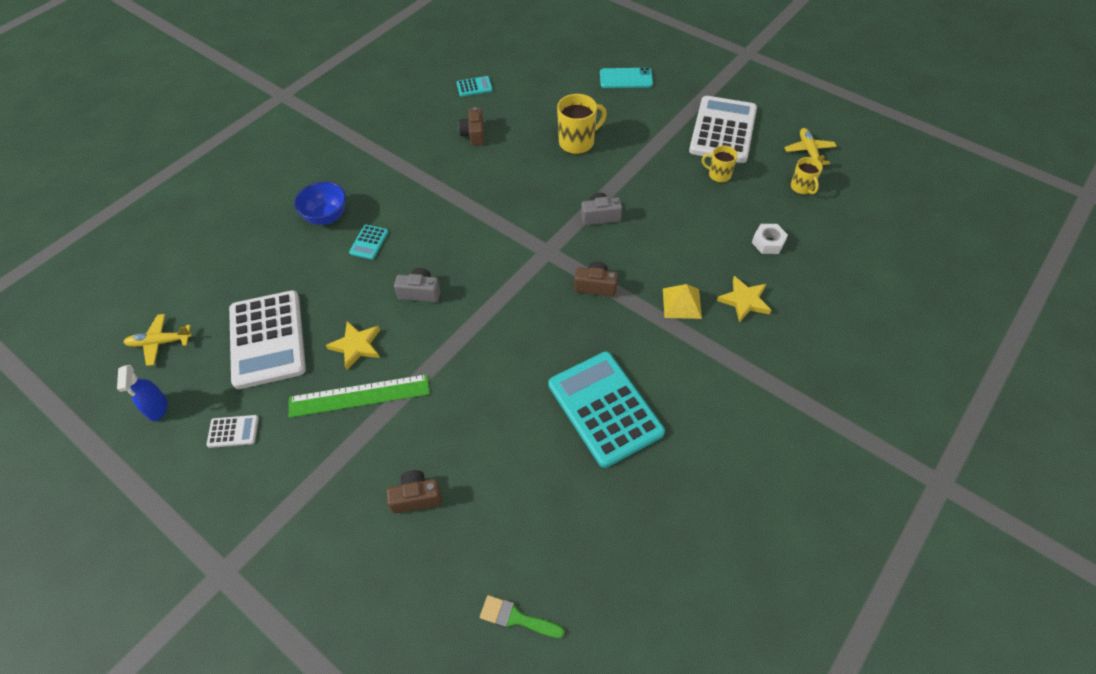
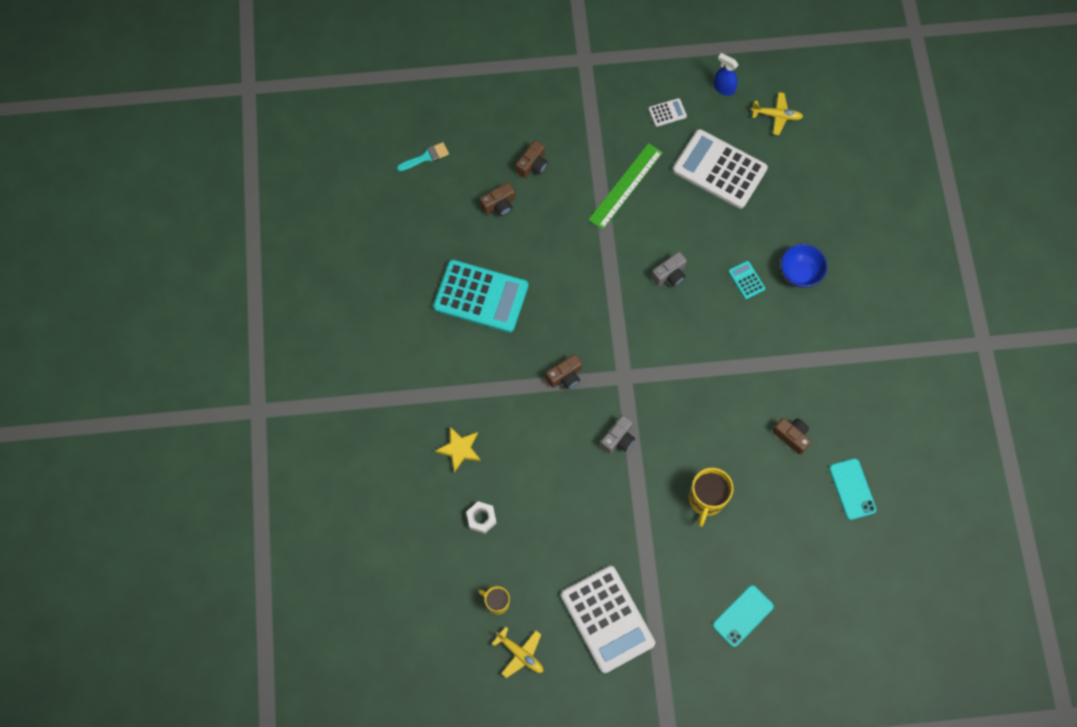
camera: 135 degrees right, 15 degrees up
(160, 342) = (776, 116): yellow plane -> yellow plane turned 60 degrees clockwise
(233, 431) = (667, 113): white calculator -> white calculator turned 150 degrees counterclockwise
(356, 346) = (664, 210): yellow star -> none
(474, 87) = (852, 489): turquoise calculator -> turquoise phone
(495, 484) = (499, 205): none -> brown camera
(516, 618) = (426, 157): green brush -> turquoise brush
(682, 303) = (498, 411): yellow pyramid -> none
(718, 175) = (569, 560): yellow mug -> none

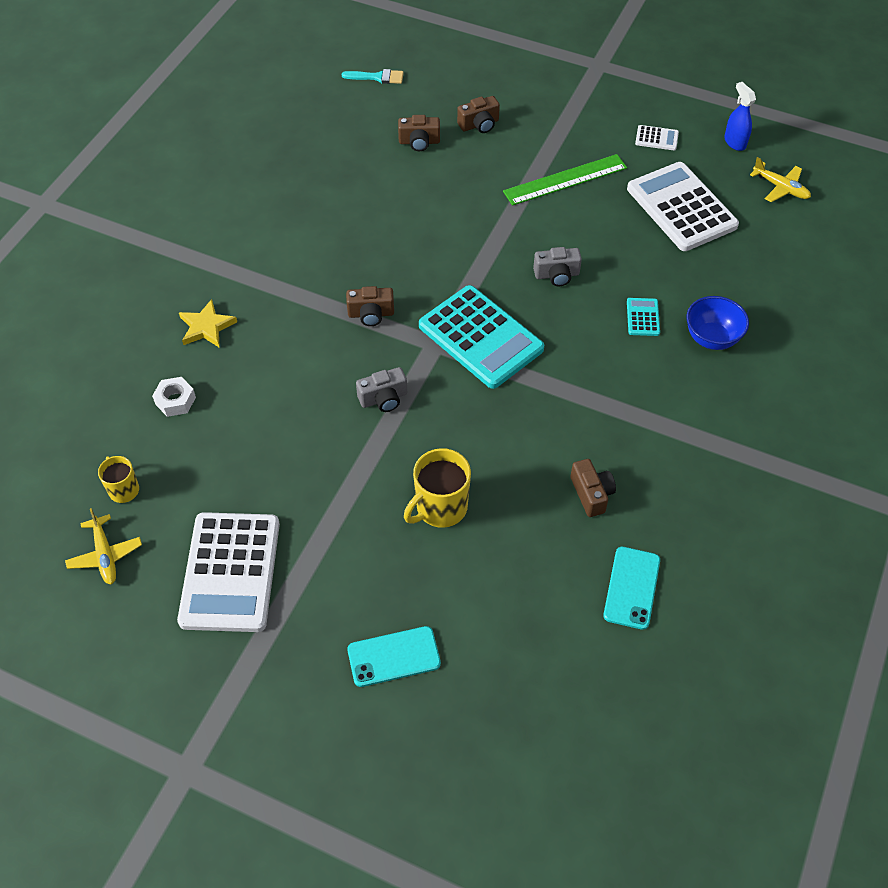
camera: 30 degrees right, 15 degrees down
(481, 296) = (339, 207): turquoise calculator -> turquoise calculator (480, 337)

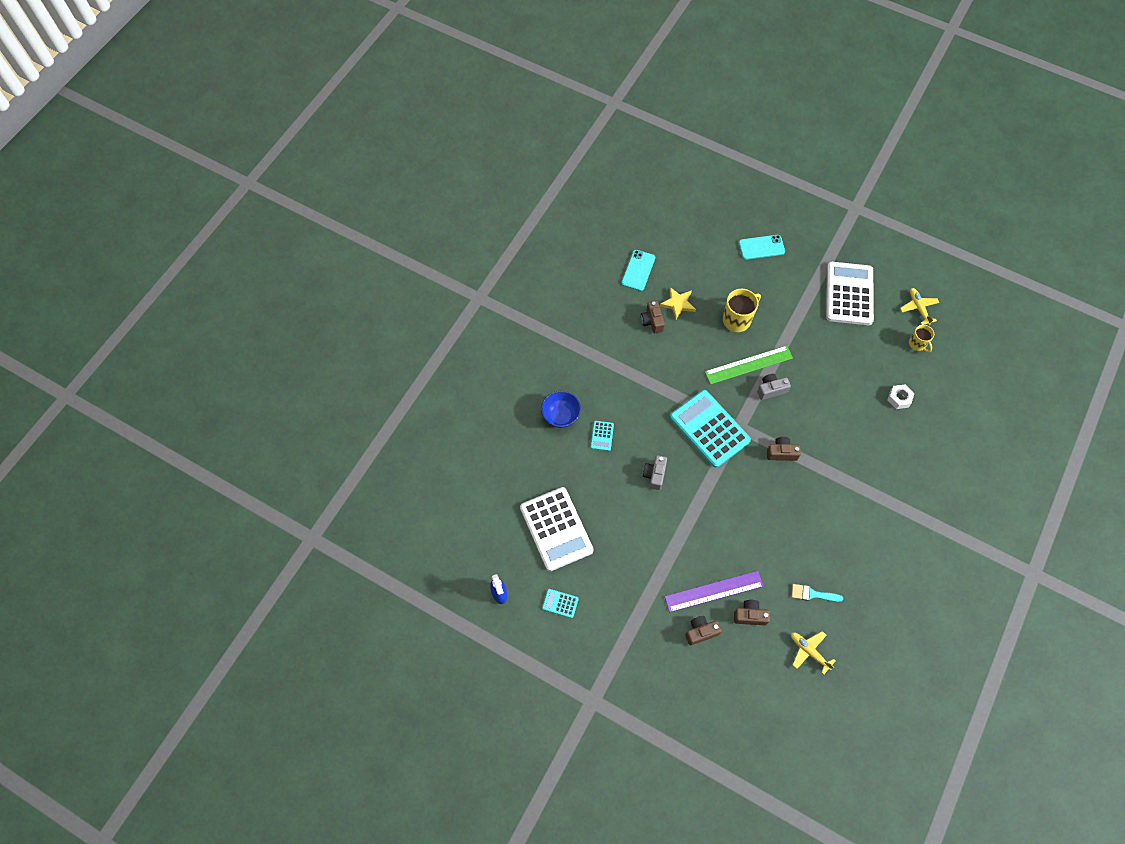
camera: 175 degrees left, 10 degrees up
(206, 327) = (889, 451): yellow star -> yellow star (678, 304)
(377, 77) = (786, 700): turquoise brush -> turquoise brush (812, 594)
(465, 161) = (714, 591): none -> purple ruler
(557, 275) = (654, 475): grey camera -> grey camera turned 75 degrees counterclockwise
(565, 180) = (638, 564): green ruler -> green ruler (748, 365)
(656, 138) = (560, 603): white calculator -> turquoise calculator
(780, 188) = (478, 542): yellow plane -> yellow plane (809, 651)

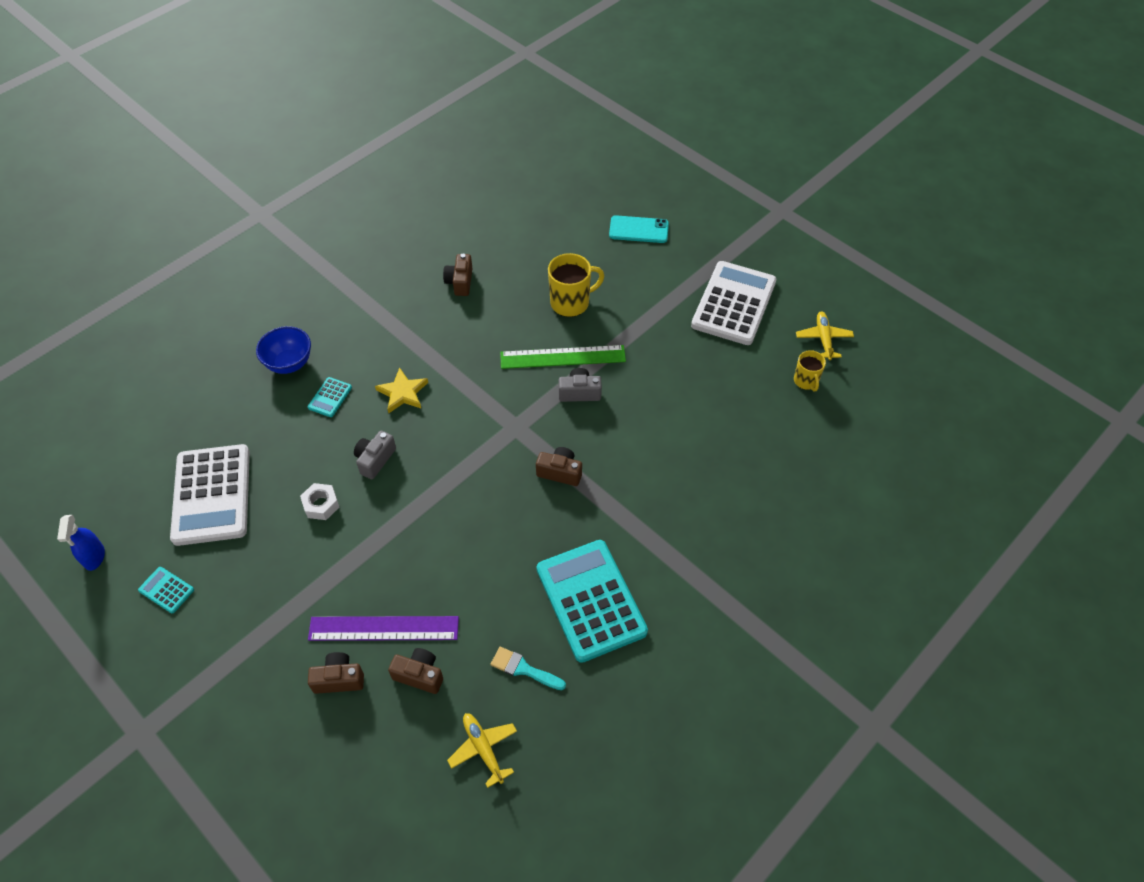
camera: 15 degrees right, 10 degrees down
(638, 270) = (470, 224): turquoise phone -> none
(678, 304) = (502, 269): yellow star -> yellow star (402, 393)
(709, 429) = (475, 421): turquoise calculator -> turquoise calculator (591, 600)
(899, 398) = (754, 442): white nut -> white nut (321, 505)

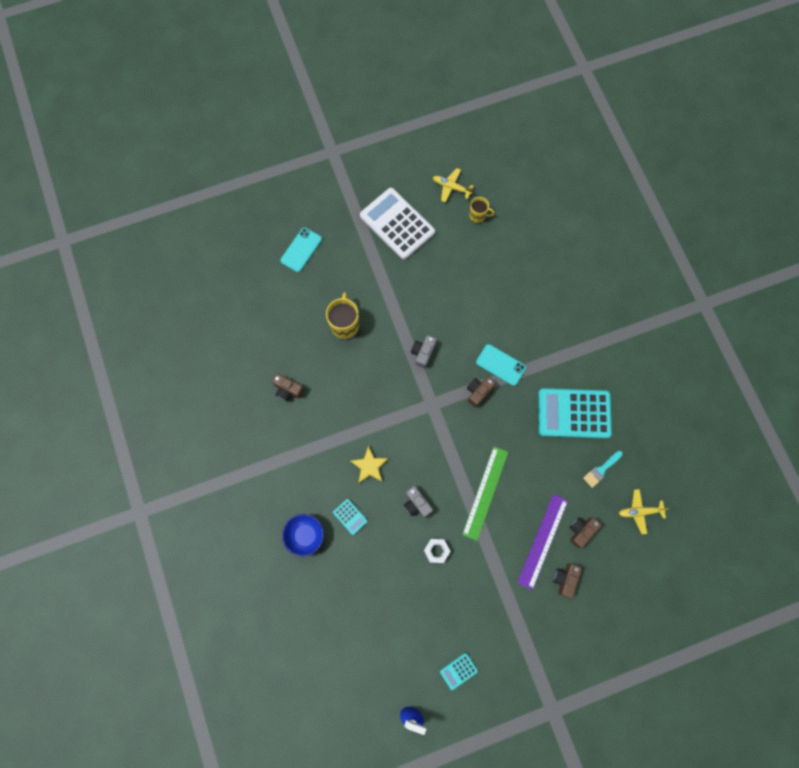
camera: 65 degrees left, 20 degrees up
(212, 495) = (396, 621): white calculator -> none
(562, 357) = (389, 350): green ruler -> green ruler (485, 492)
(612, 483) = (500, 365): none -> turquoise phone

